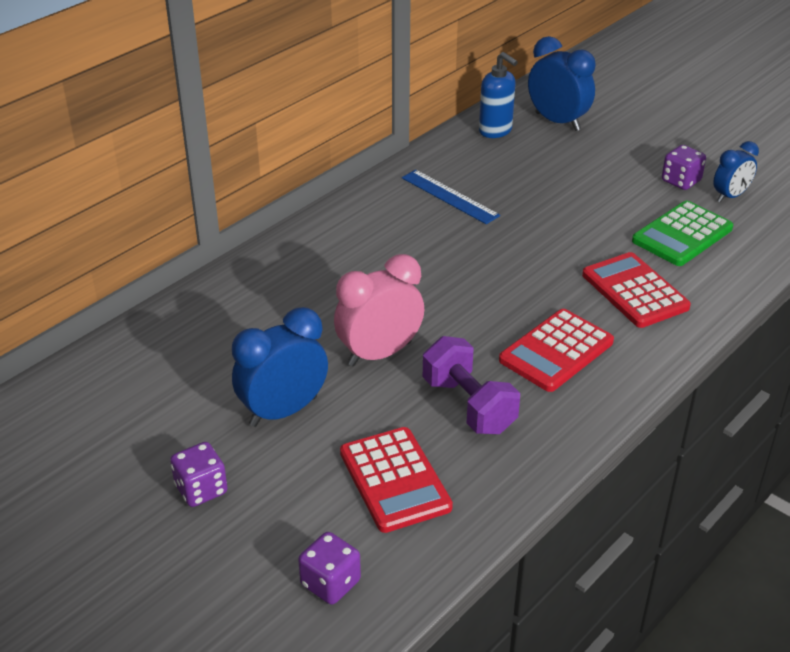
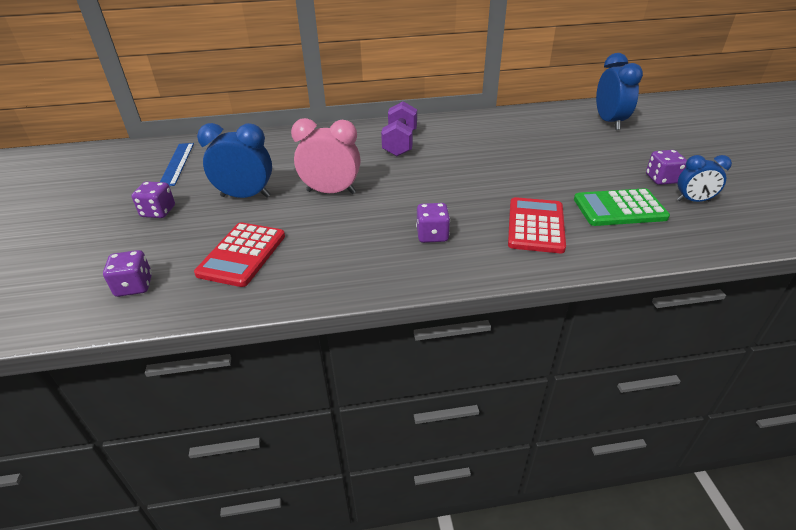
camera: 40 degrees right, 0 degrees up
(449, 196) = (483, 136): blue ruler -> blue ruler (177, 164)
(468, 405) = (337, 238): purple dumbbell -> purple dumbbell (400, 143)
(495, 131) = (559, 115): blue soap dispenser -> none
(556, 351) = (432, 235): red calculator -> purple dice

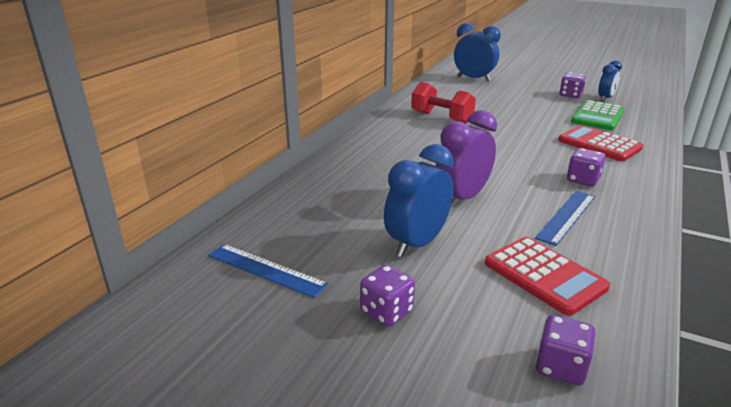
camera: 55 degrees left, 10 degrees down
(331, 192) = (462, 198): pink clock -> purple clock
(347, 243) = (566, 216): none -> blue ruler
(400, 143) = (405, 144): purple dumbbell -> none
(479, 139) = (441, 118): none -> red dumbbell

